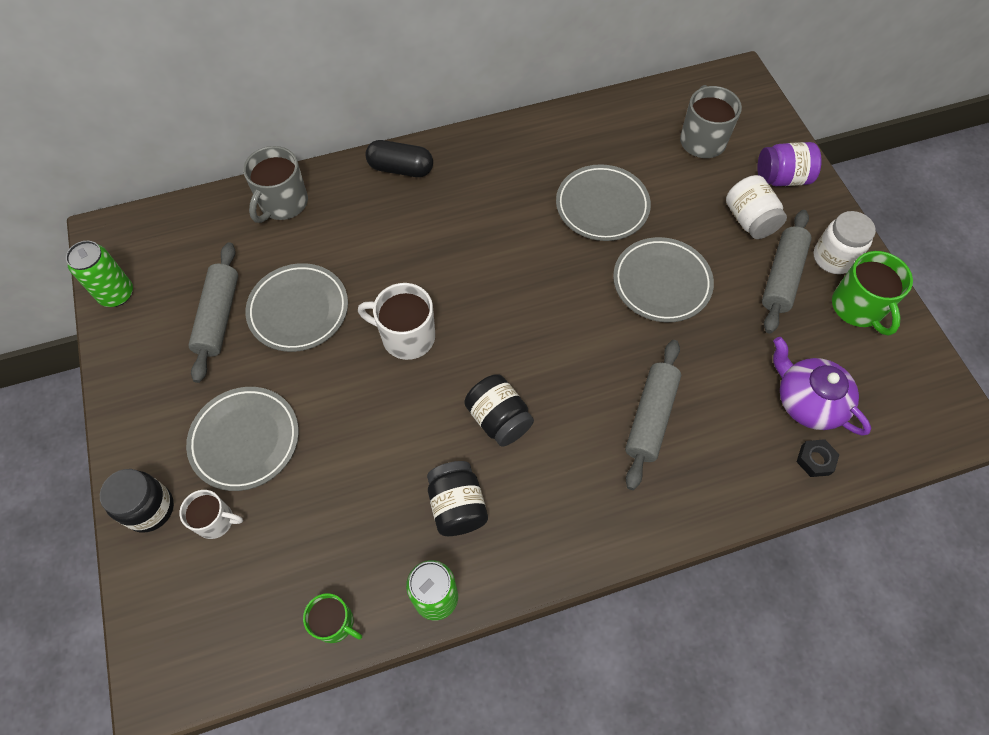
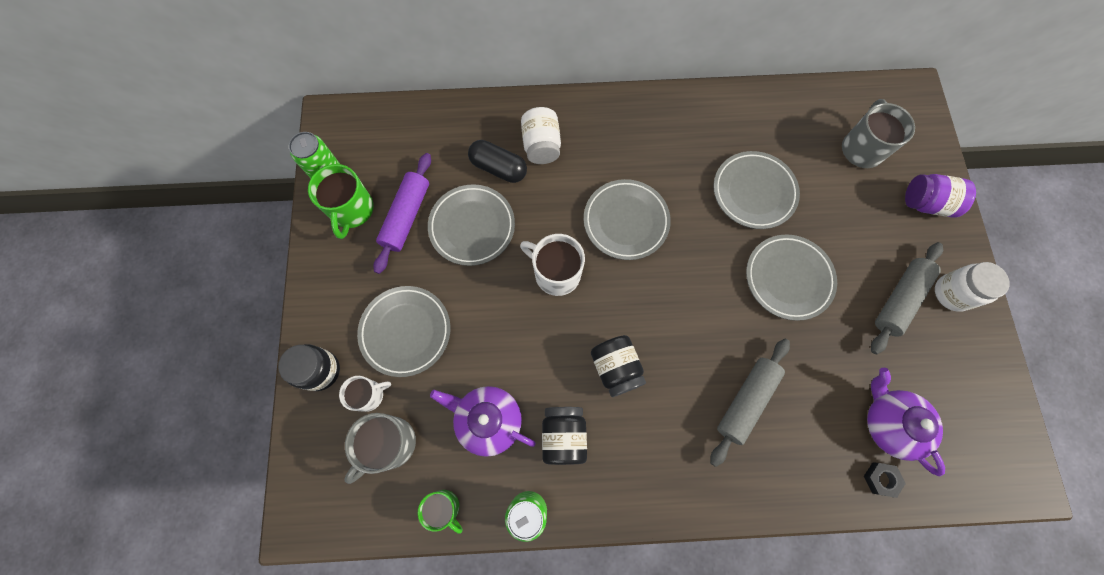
camera: 15 degrees right, 10 degrees up
(216, 521) = (369, 395): white mug -> white mug turned 45 degrees counterclockwise
(219, 317) = (406, 216): grey rolling pin -> purple rolling pin
(283, 203) = (479, 124): grey mug -> grey mug (389, 444)
(365, 512) = (488, 420): none -> purple teapot
(401, 169) = (586, 114): black capsule -> black capsule (498, 168)
(471, 266) = (626, 221): none -> grey plate
(749, 220) = (884, 237): white jar -> white jar (541, 145)
(858, 307) = (961, 347): green mug -> green mug (352, 210)

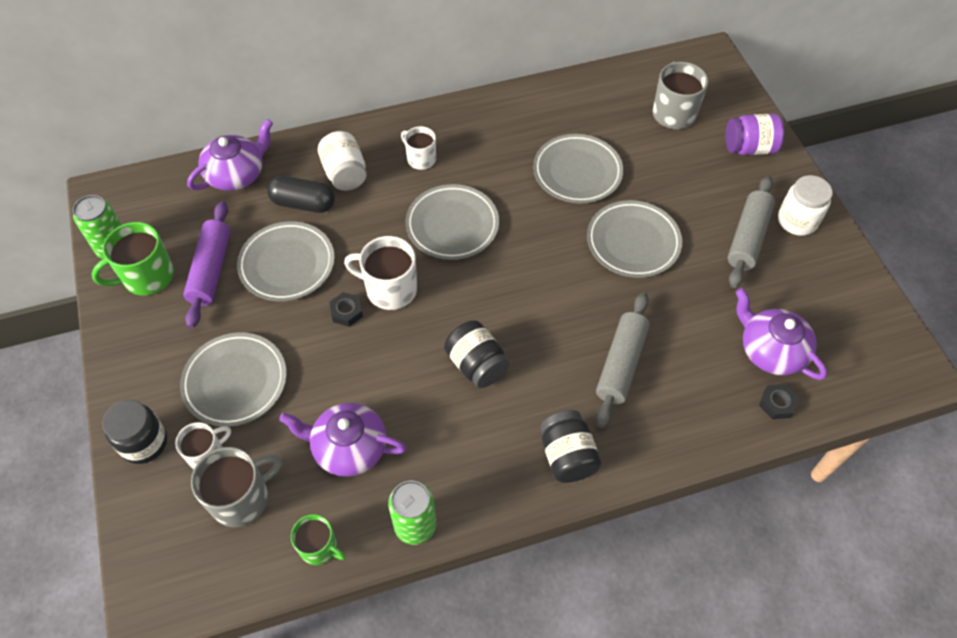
camera: 15 degrees left, 15 degrees down
(352, 210) = (147, 276): green mug -> green mug turned 75 degrees clockwise
(389, 444) = (241, 498): grey mug -> grey mug turned 150 degrees counterclockwise
(447, 124) = (237, 174): none -> purple teapot
(514, 287) = (346, 312): none -> black nut
(563, 436) = (436, 443): black jar -> black jar (567, 456)
(612, 145) = (420, 159): none -> white mug

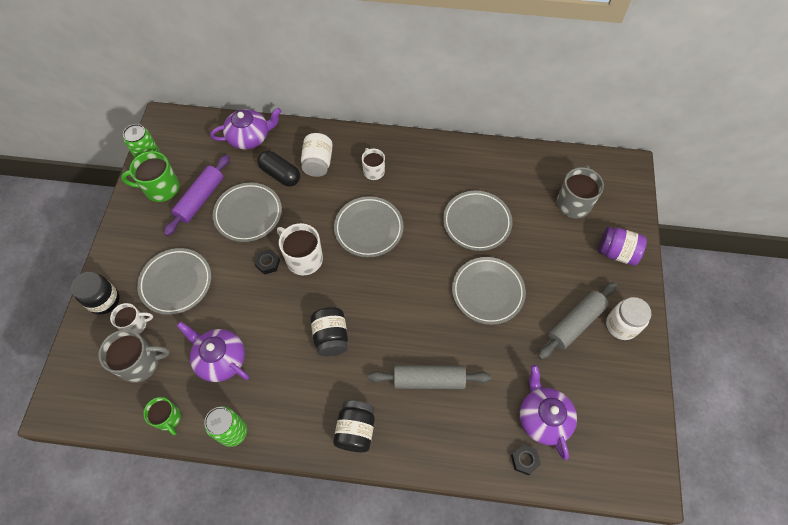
camera: 25 degrees right, 5 degrees up
(621, 364) = (429, 380): grey rolling pin -> grey rolling pin turned 45 degrees clockwise

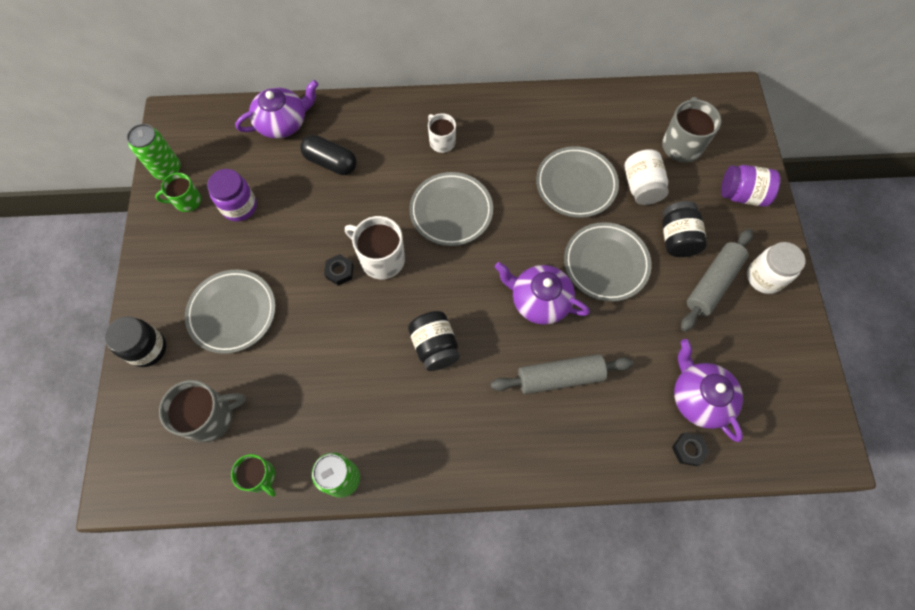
camera: 10 degrees left, 5 degrees up
(135, 324) = (193, 371): white mug -> none
(161, 188) = (187, 201): green mug -> green mug, size x0.63
(200, 199) = (239, 207): purple rolling pin -> purple jar
(220, 359) = (307, 395): purple teapot -> purple teapot (539, 300)
(248, 214) = (302, 216): grey plate -> none
(318, 163) = (373, 142): white jar -> white jar (641, 187)
(355, 430) = (488, 450): black jar -> black jar (677, 238)

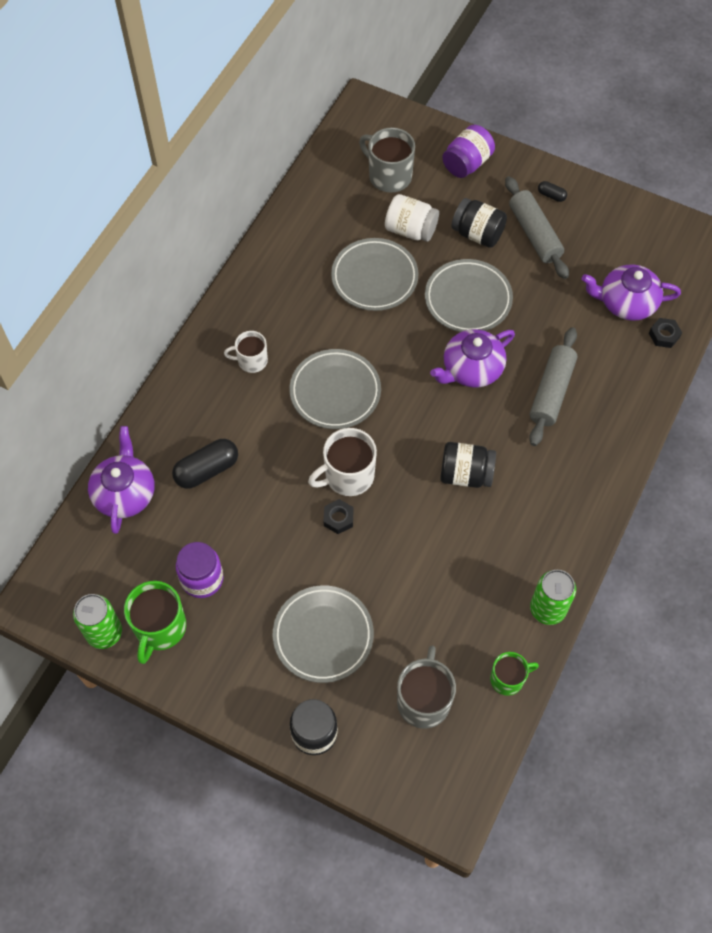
camera: 60 degrees left, 5 degrees down
(187, 201) = (160, 628): green mug -> green mug, size x1.58
(764, 277) = (551, 195): white jar -> black capsule

